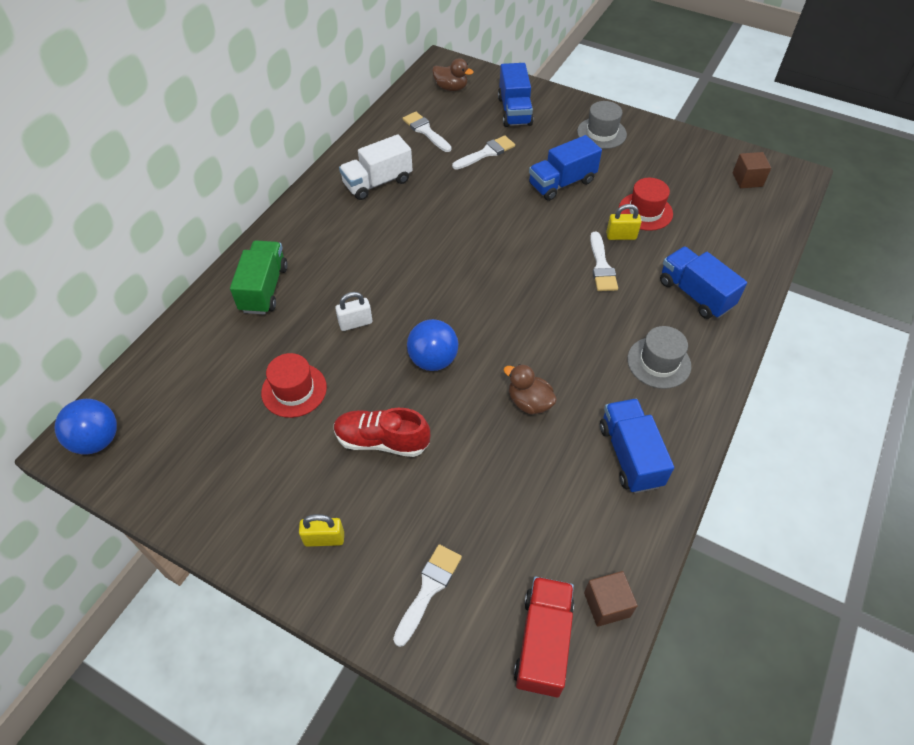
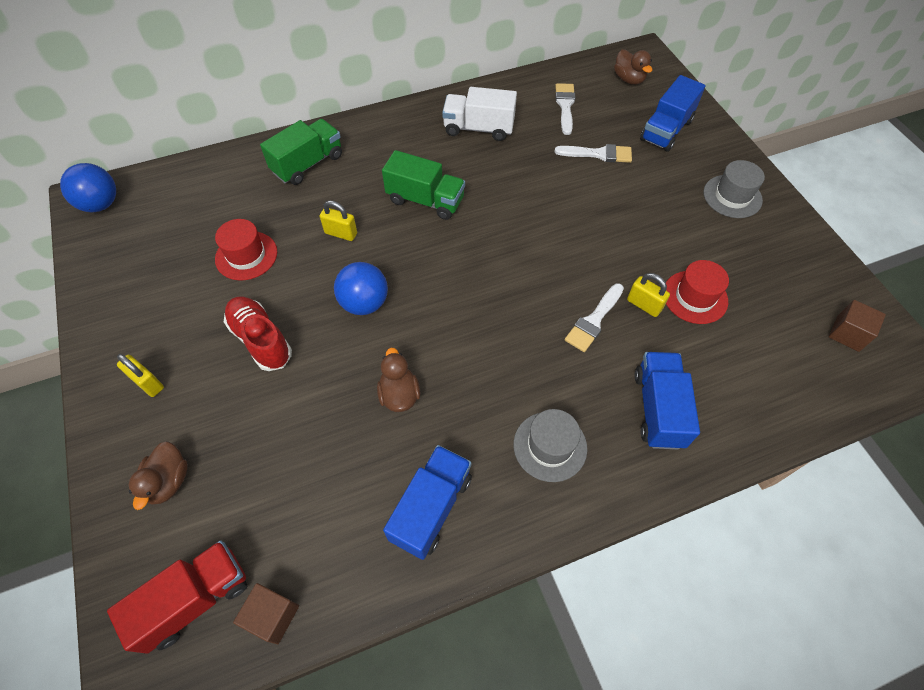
camera: 40 degrees right, 5 degrees up
(355, 323) = (341, 233): white padlock -> yellow padlock
(395, 258) = (425, 200): none -> green truck
(428, 589) = (168, 481): white brush -> brown duck
(561, 183) = (639, 221): blue truck -> none

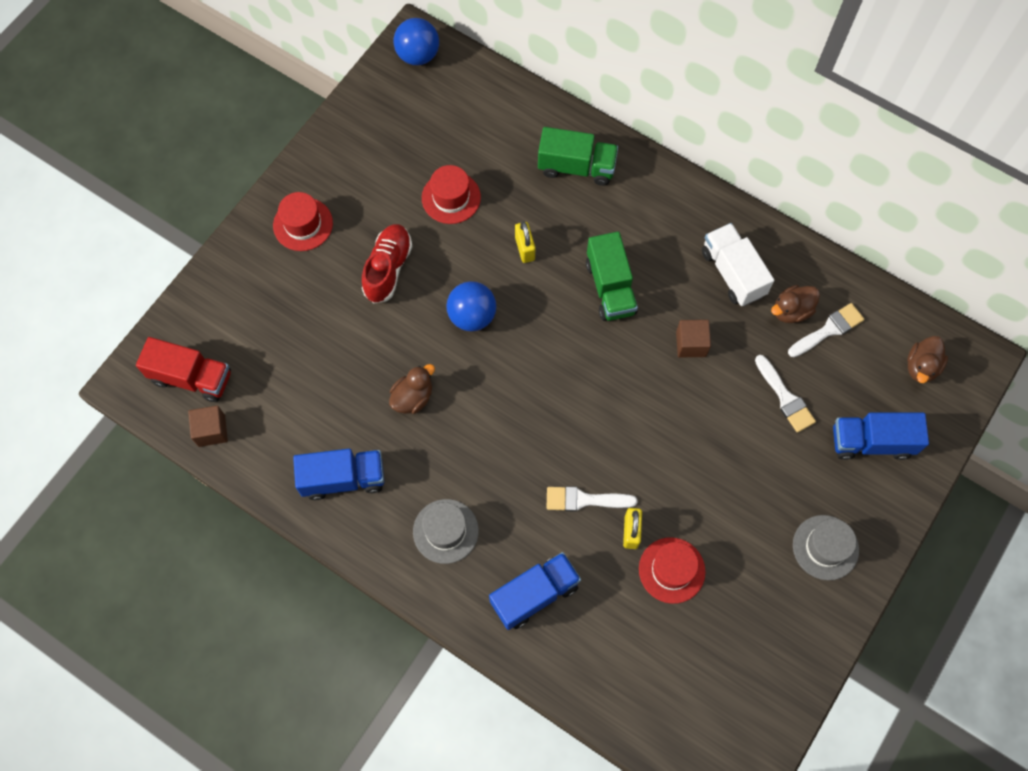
camera: 55 degrees right, 10 degrees up
(148, 383) = (303, 224): yellow padlock -> red hat
(168, 481) = (248, 298): brown duck -> brown duck (791, 311)
(847, 334) = (727, 719): brown cube -> brown cube (691, 344)

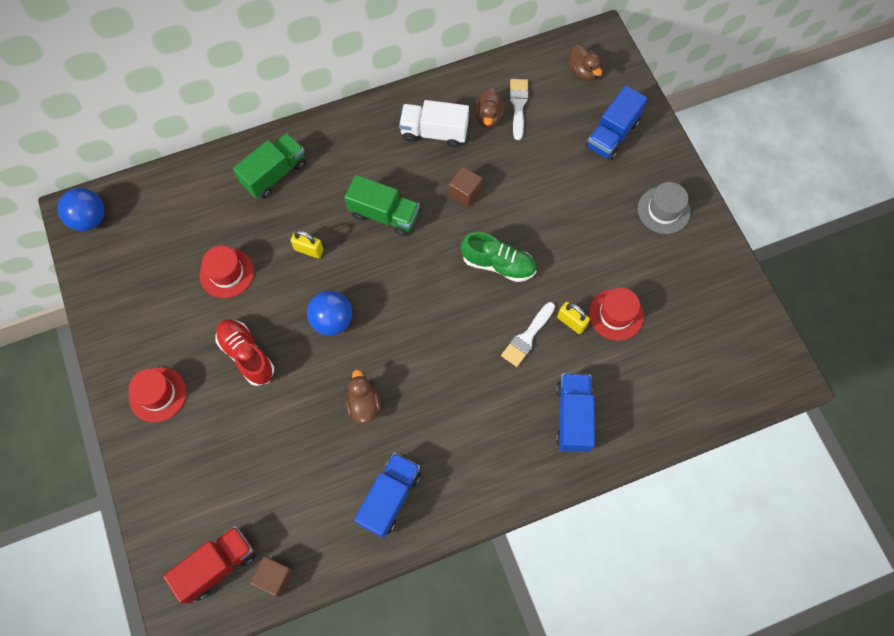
camera: 55 degrees left, 0 degrees up
(445, 531) = (483, 448): grey hat -> none
(639, 424) = (498, 264): none -> green shoe
(785, 397) = (545, 162): white brush -> none

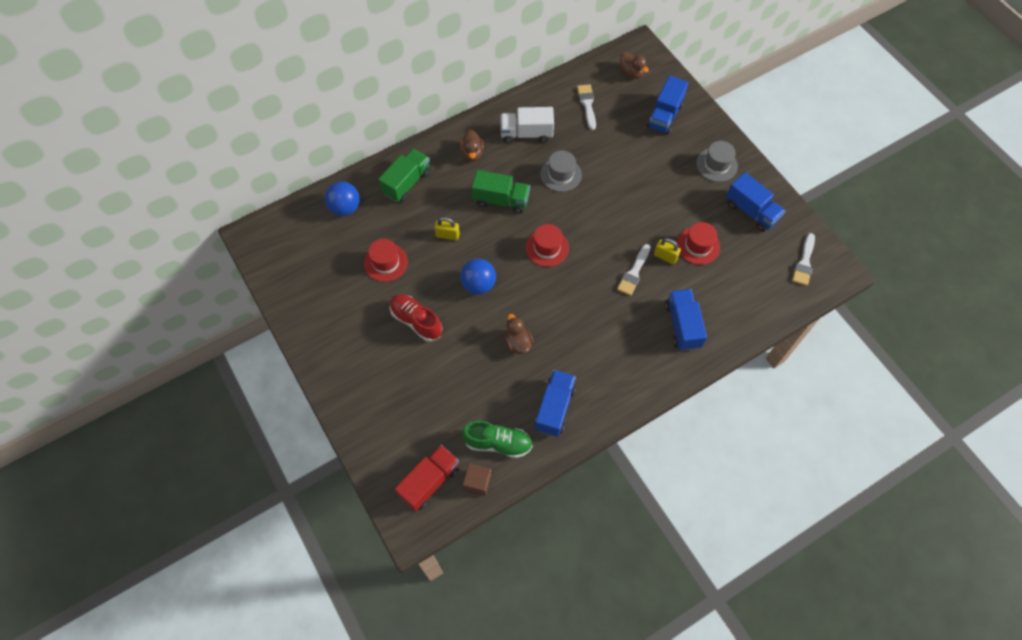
camera: 10 degrees left, 5 degrees down
(90, 219) = (264, 239): blue ball -> blue ball (345, 208)
(158, 394) = (351, 362): red hat -> red hat (547, 248)
(465, 192) = (561, 174): brown cube -> grey hat
(488, 117) = (566, 116): brown duck -> brown duck (472, 153)
(498, 264) = (599, 223): green shoe -> green shoe (498, 443)
(693, 279) = (751, 211): none -> blue truck
(746, 359) = (804, 263): none -> white brush

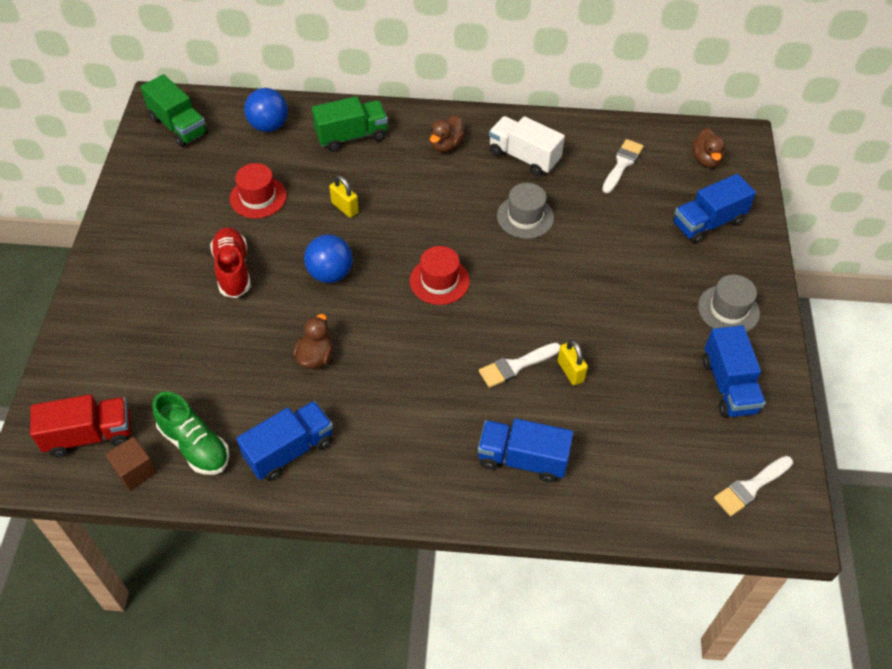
camera: 35 degrees right, 10 degrees down
(501, 200) = (434, 206): green truck -> green truck (179, 126)
(682, 325) = (522, 459): blue truck -> blue truck turned 105 degrees counterclockwise
(698, 246) = (623, 384): red hat -> none

